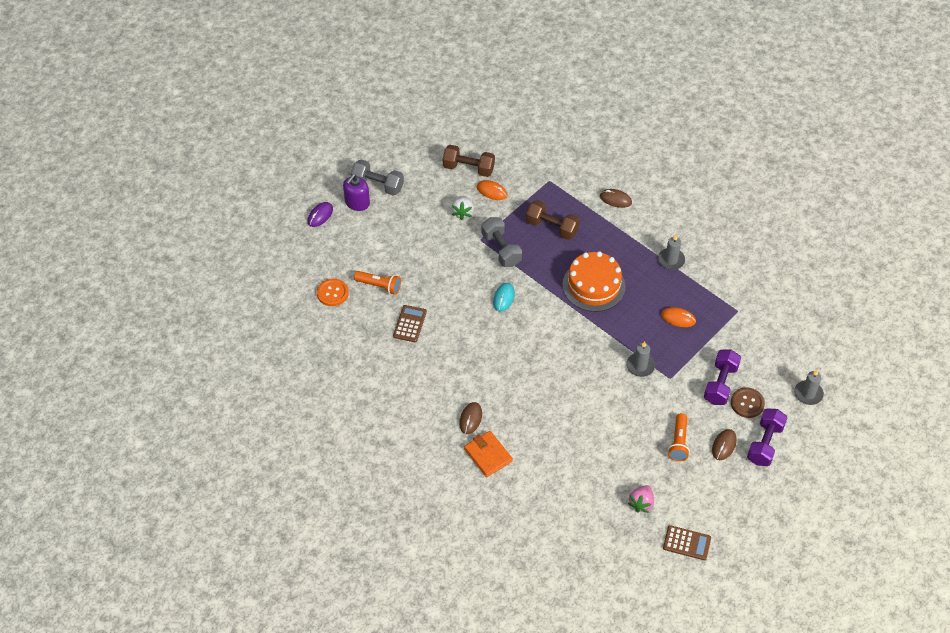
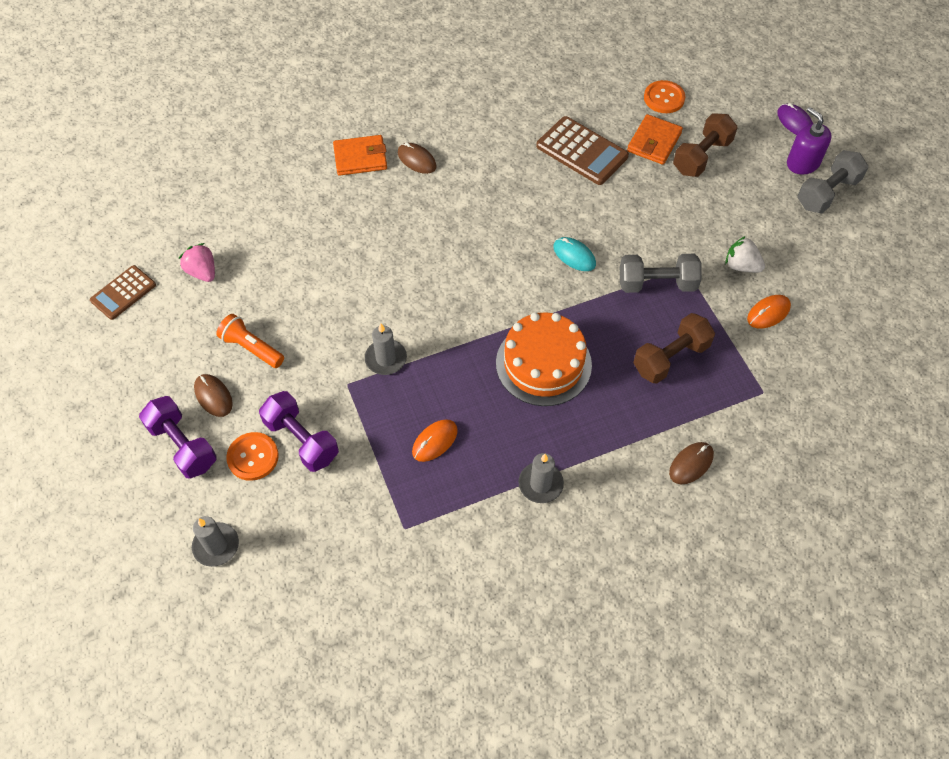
camera: 115 degrees right, 5 degrees up
(379, 286) = (654, 142): orange flashlight -> orange wallet
(409, 324) = (582, 151): brown calculator -> brown calculator, size x1.55
(468, 168) = (823, 302): brown dumbbell -> brown dumbbell (701, 156)
(747, 403) = (253, 457): brown button -> orange button

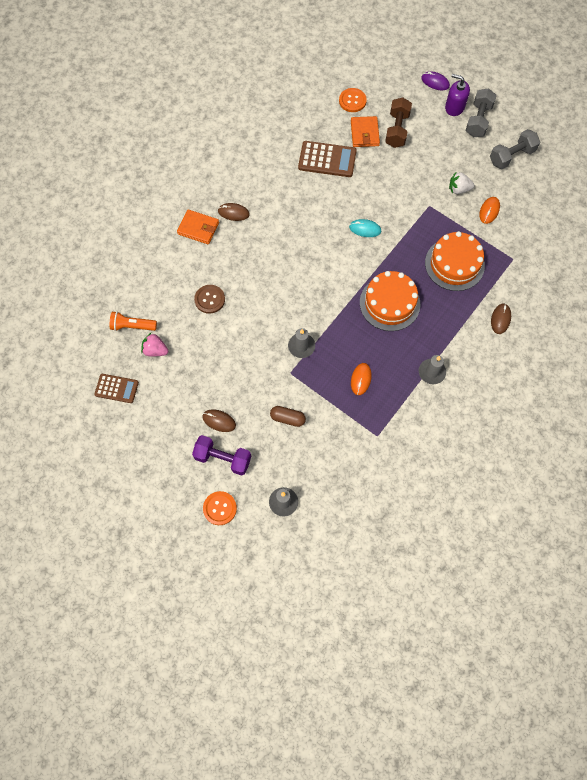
camera: 30 degrees left, 10 degrees up
(123, 293) = (116, 388): brown calculator -> brown calculator turned 90 degrees counterclockwise
(251, 348) = (219, 381): orange flashlight -> orange flashlight (132, 326)
(253, 457) = (267, 443): orange button -> orange button (220, 508)
(301, 440) = (287, 418): purple dumbbell -> brown capsule
(312, 245) = (209, 299): none -> brown button
(360, 158) = (198, 228): orange wallet -> orange wallet turned 60 degrees clockwise
(657, 283) = (420, 223): grey dumbbell -> grey dumbbell (511, 156)
(670, 358) = (454, 264): brown dumbbell -> orange cake

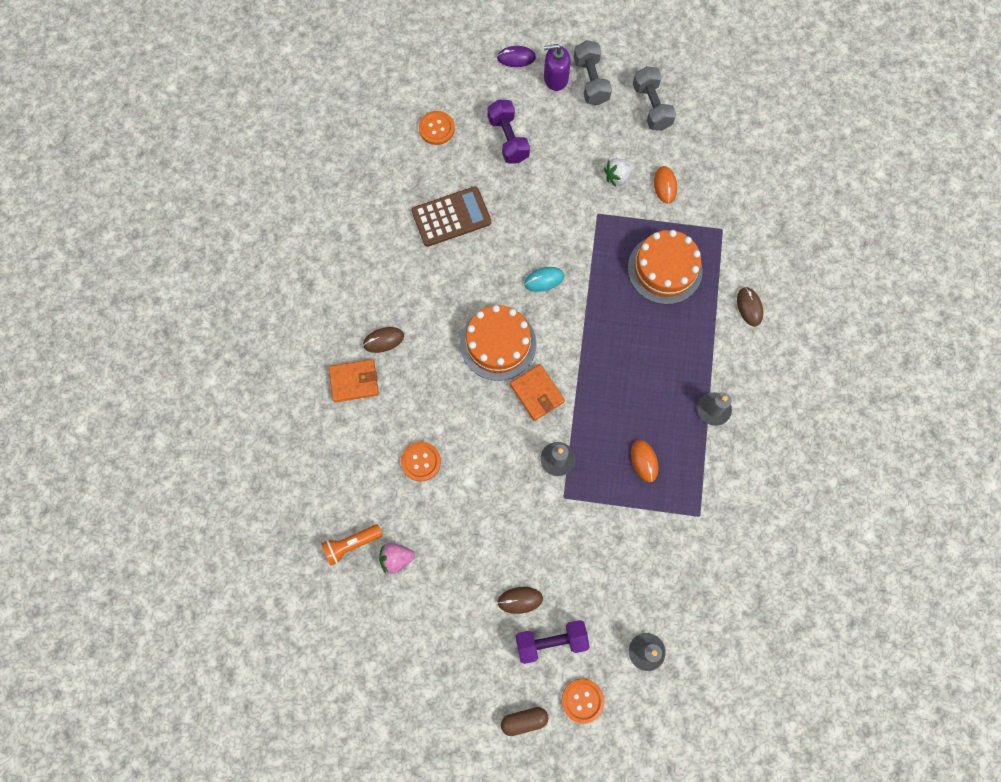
camera: 30 degrees left, 5 degrees up
(116, 388) = (380, 630): brown calculator -> none
(209, 299) = (421, 461): brown button -> orange button
(287, 418) = (593, 552): brown capsule -> brown capsule (524, 720)
(364, 133) = (474, 162): orange wallet -> orange wallet (537, 393)
(389, 303) = (622, 354): orange cake -> orange cake (498, 343)
(397, 130) = (508, 139): brown dumbbell -> purple dumbbell
(511, 156) = (651, 107): grey dumbbell -> grey dumbbell turned 45 degrees counterclockwise

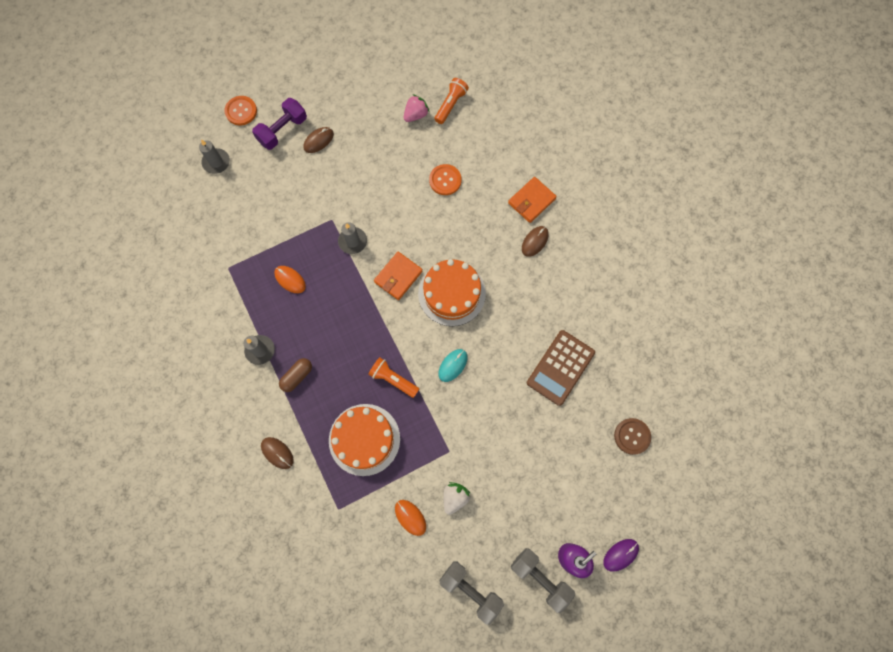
camera: 145 degrees right, 0 degrees up
(436, 128) = (632, 436): orange button -> brown button
(508, 139) = (568, 468): purple dumbbell -> none
(524, 720) = (271, 79): brown capsule -> brown capsule (297, 376)
(537, 393) = (398, 277): orange wallet -> orange wallet turned 75 degrees counterclockwise
(606, 303) = (393, 379): none -> orange flashlight

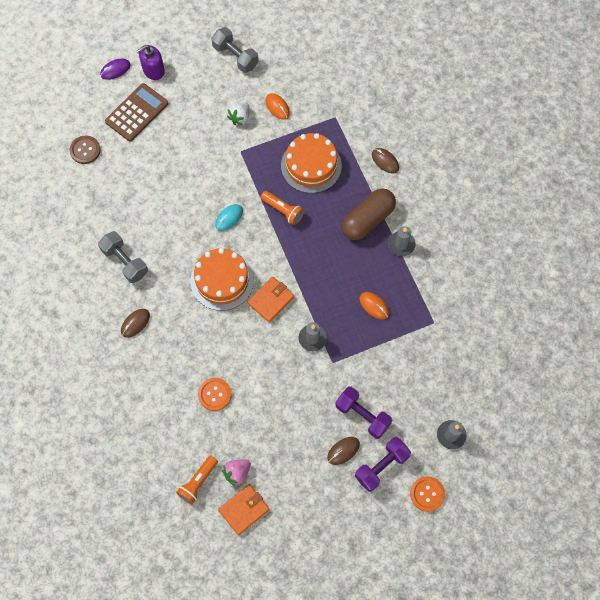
camera: 175 degrees left, 5 degrees down
(297, 376) = (368, 220): brown capsule -> brown capsule, size x1.84
(301, 173) = (362, 415): none -> purple dumbbell
(531, 201) = (131, 365): orange wallet -> orange wallet (244, 510)
(540, 578) = (180, 60): grey dumbbell -> grey dumbbell (125, 262)
(560, 367) = (134, 208): brown calculator -> brown calculator (136, 112)

